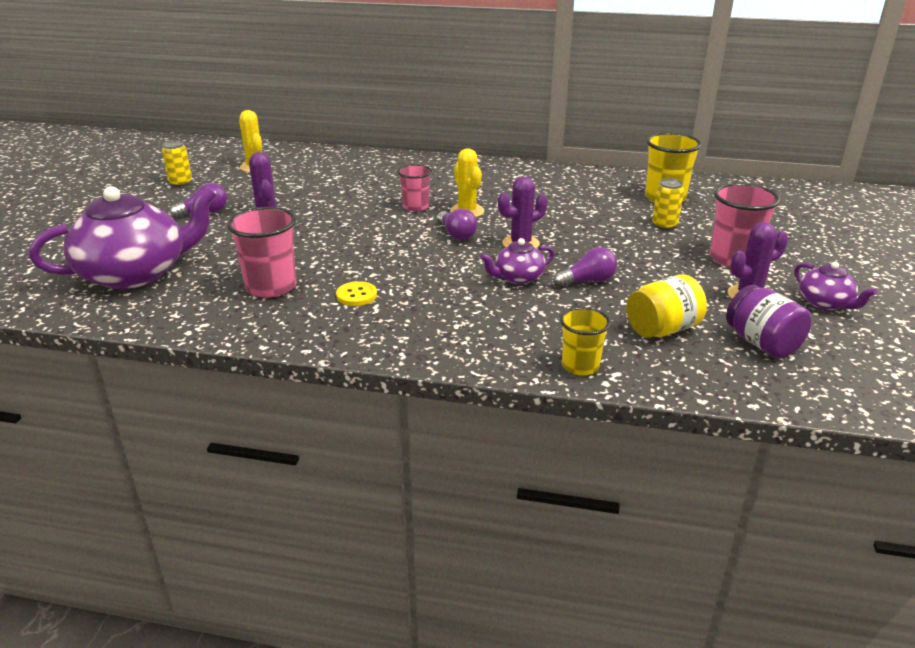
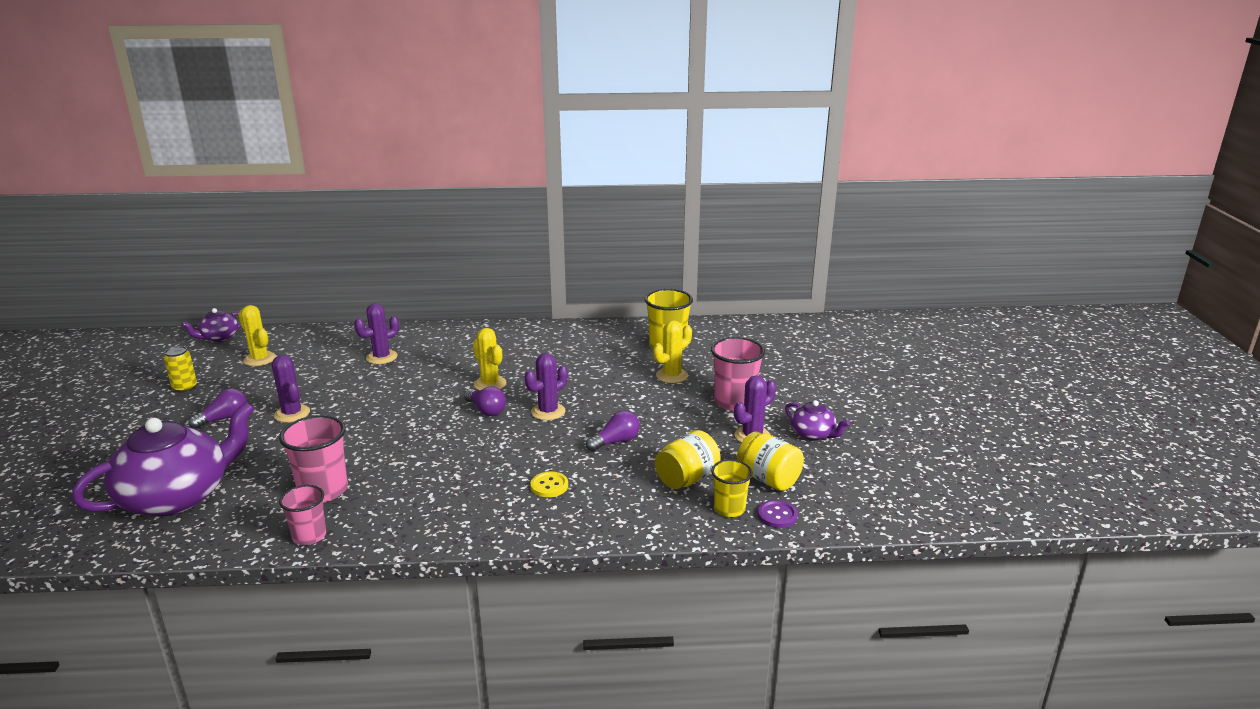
camera: 15 degrees left, 5 degrees down
(356, 295) = (409, 487): yellow button -> yellow button (549, 486)
(367, 177) = (381, 357): none -> purple cactus
(415, 207) = (439, 385): pink cup -> pink cup (309, 536)
(518, 278) = (553, 447): purple teapot -> purple teapot (219, 337)
(580, 366) = (625, 524): yellow cup -> yellow cup (729, 509)
(664, 225) = (672, 376): yellow can -> yellow cactus
(762, 343) = (768, 479): purple jar -> yellow jar
(767, 384) = (777, 515): none -> purple button

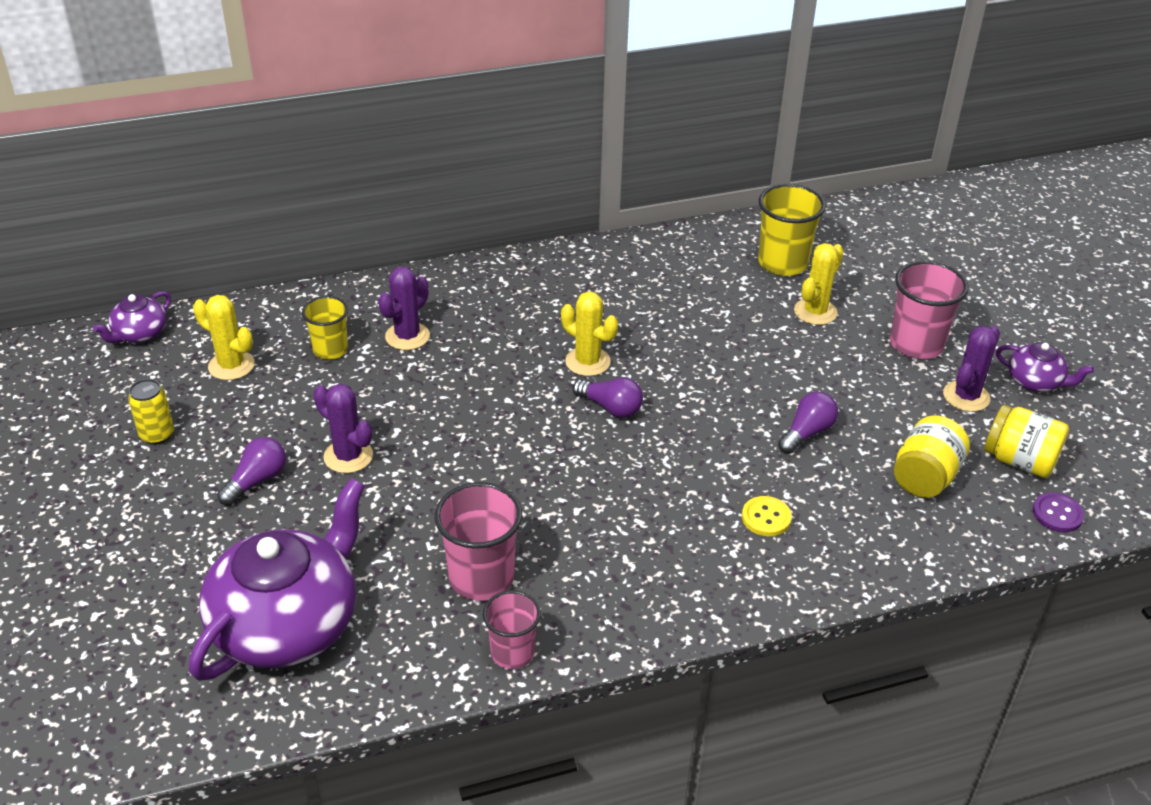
camera: 15 degrees left, 15 degrees up
(548, 412) = (693, 397): purple cactus -> none
(729, 509) = (998, 514): yellow cup -> yellow cup (330, 350)

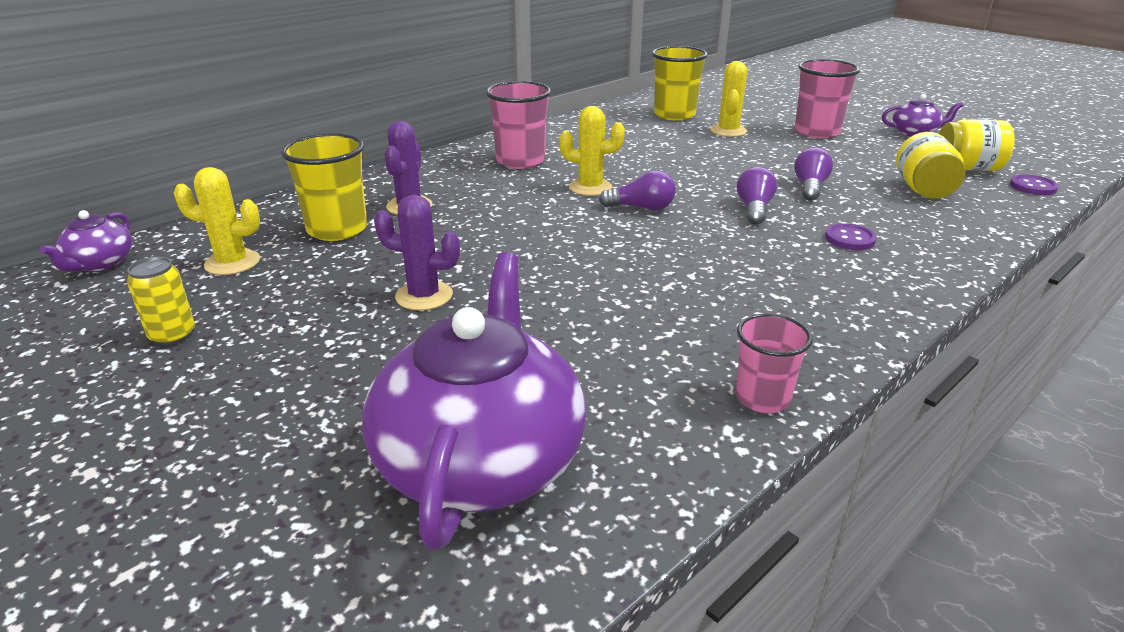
camera: 25 degrees left, 10 degrees down
(257, 481) = (332, 341): purple light bulb -> purple light bulb (754, 209)
(330, 350) = (337, 229): yellow cup -> yellow cup, size x1.57
(481, 578) = (660, 348): pink cup -> pink cup (520, 161)
(766, 518) = (850, 239): yellow button -> purple button
(966, 396) = (885, 147): purple cactus -> none

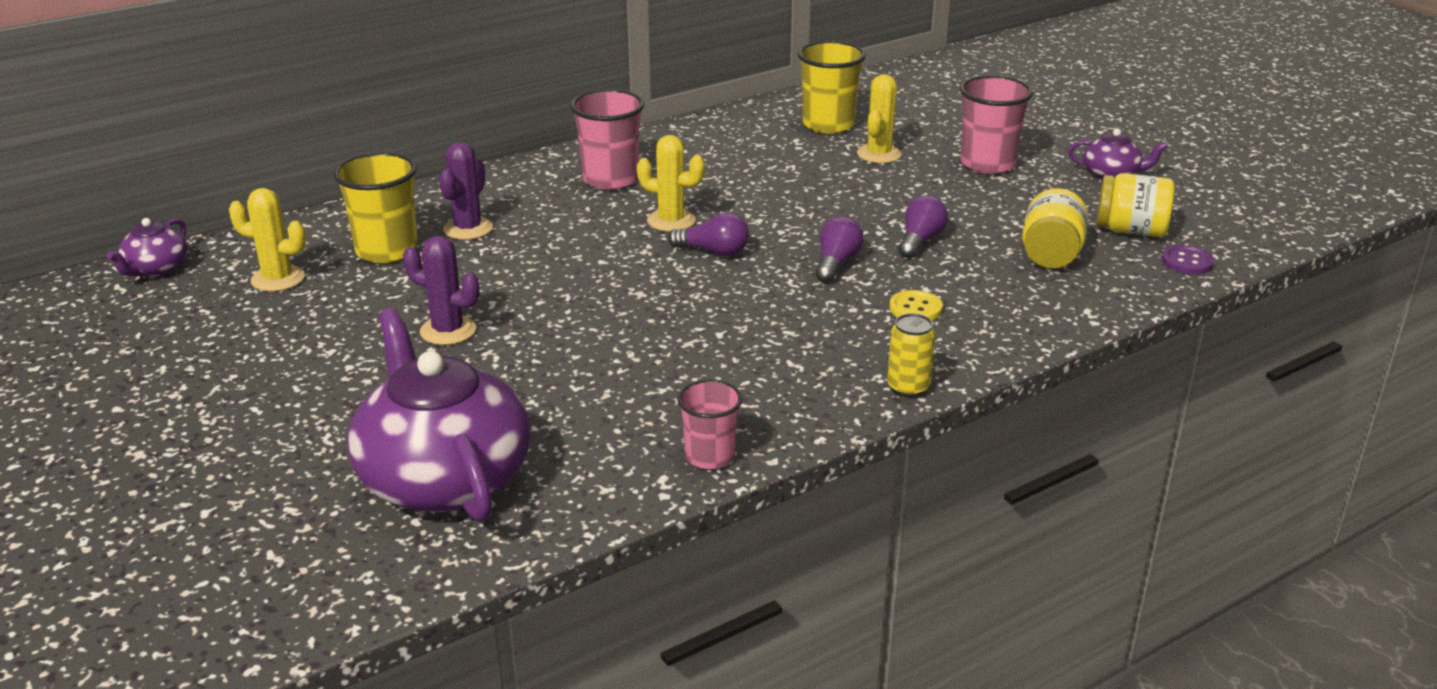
camera: 10 degrees right, 0 degrees up
(173, 335) = (214, 347): yellow can -> yellow can (908, 387)
(481, 459) = (444, 478): purple teapot -> purple teapot turned 45 degrees counterclockwise
(850, 239) = (915, 308): purple button -> yellow button

